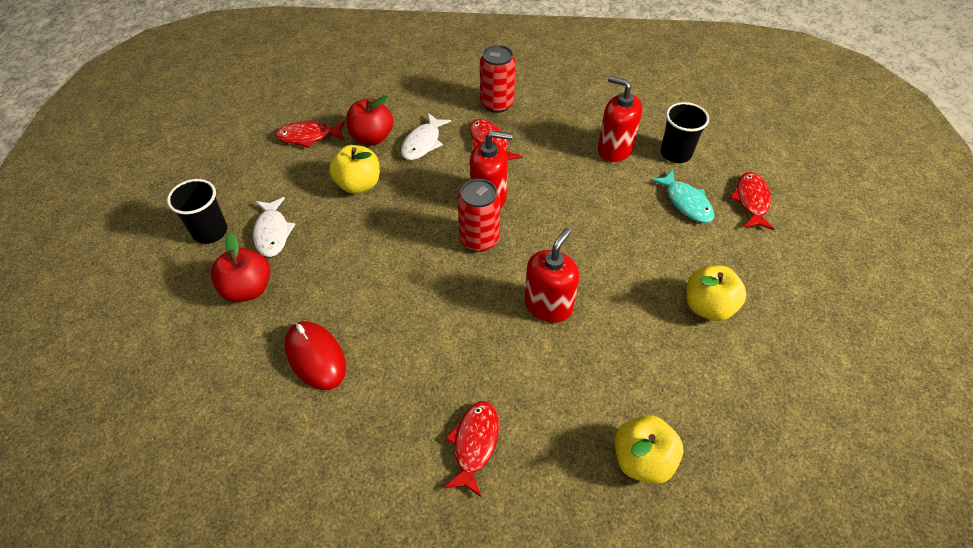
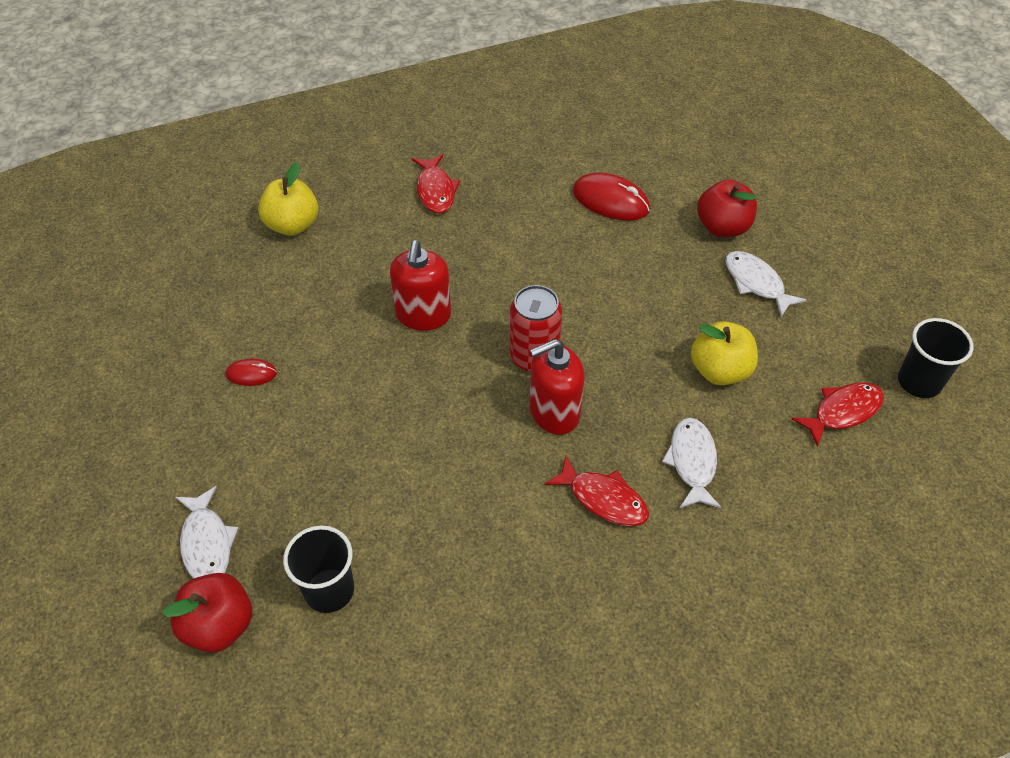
camera: 155 degrees right, 0 degrees up
(210, 232) = (818, 261): black cup -> black cup (919, 382)
(372, 137) = (764, 443): red apple -> red apple (219, 625)
(497, 104) = (639, 580): red can -> none
(614, 149) = (422, 561): red soap dispenser -> none
(686, 202) = (298, 505): turquoise fish -> none
(708, 306) = (251, 374): yellow apple -> red mouse
(751, 201) = (207, 543): red fish -> white fish

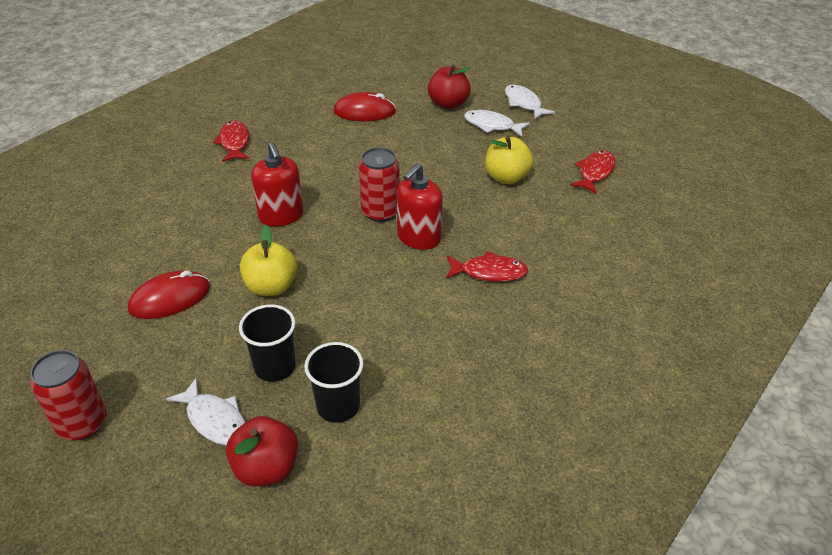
camera: 30 degrees left, 10 degrees down
(94, 485) = (82, 423): none -> red can
(251, 374) = (170, 298): red mouse -> red mouse, size x1.84
(292, 225) = (134, 196): yellow apple -> yellow apple (271, 286)
(435, 190) = (234, 142): red fish -> red fish turned 150 degrees counterclockwise
(692, 462) = (528, 231): white fish -> white fish (524, 103)
(919, 382) = (624, 143): black cup -> black cup (275, 367)

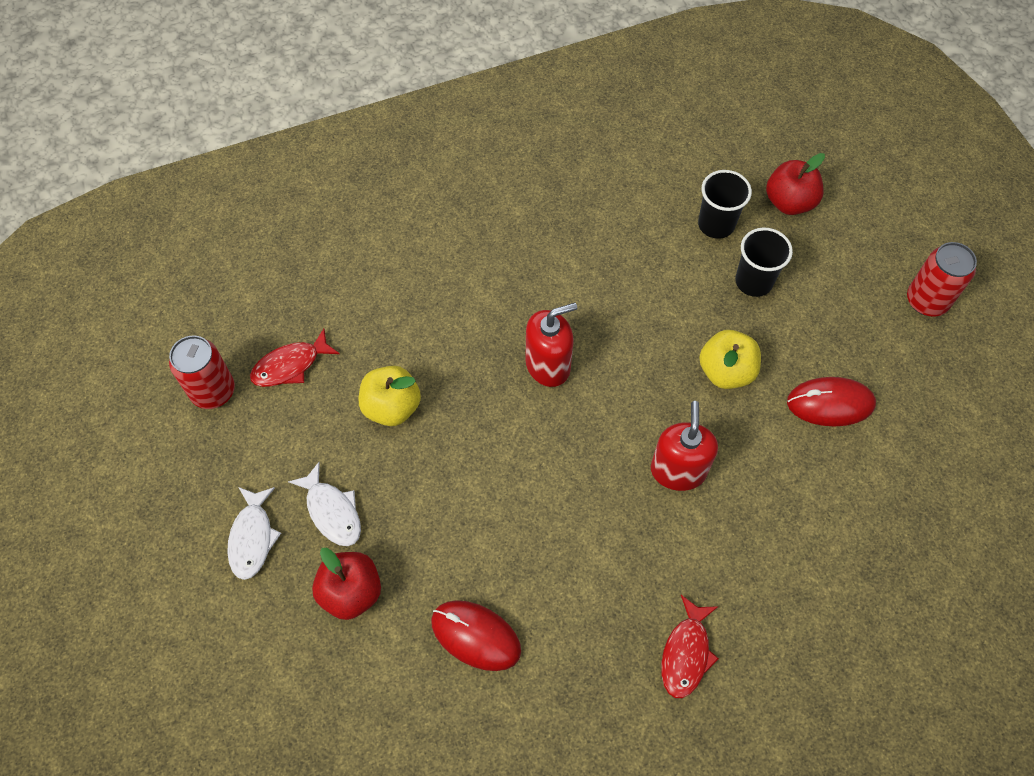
camera: 150 degrees left, 20 degrees up
(215, 420) = (818, 256): white fish -> none
(380, 212) = (566, 422): red can -> red can (213, 391)
(489, 272) = (509, 290): red fish -> none

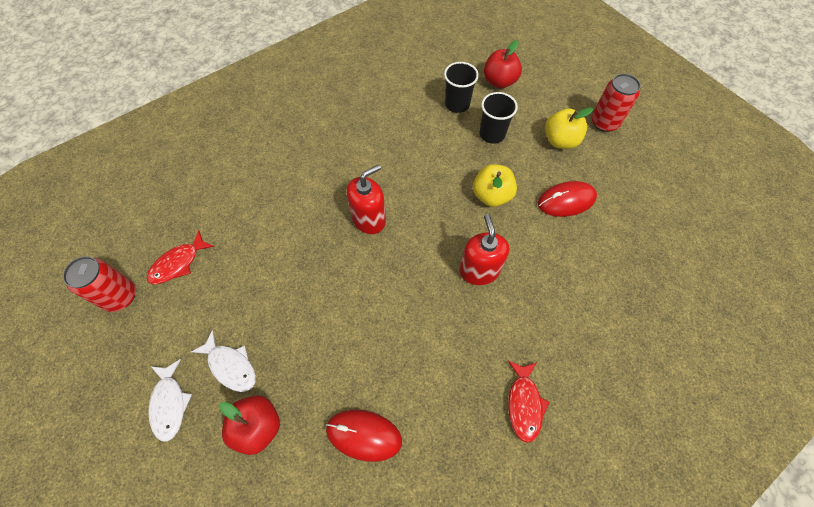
camera: 15 degrees left, 0 degrees up
(392, 407) = (261, 275): yellow apple -> yellow apple (560, 141)

